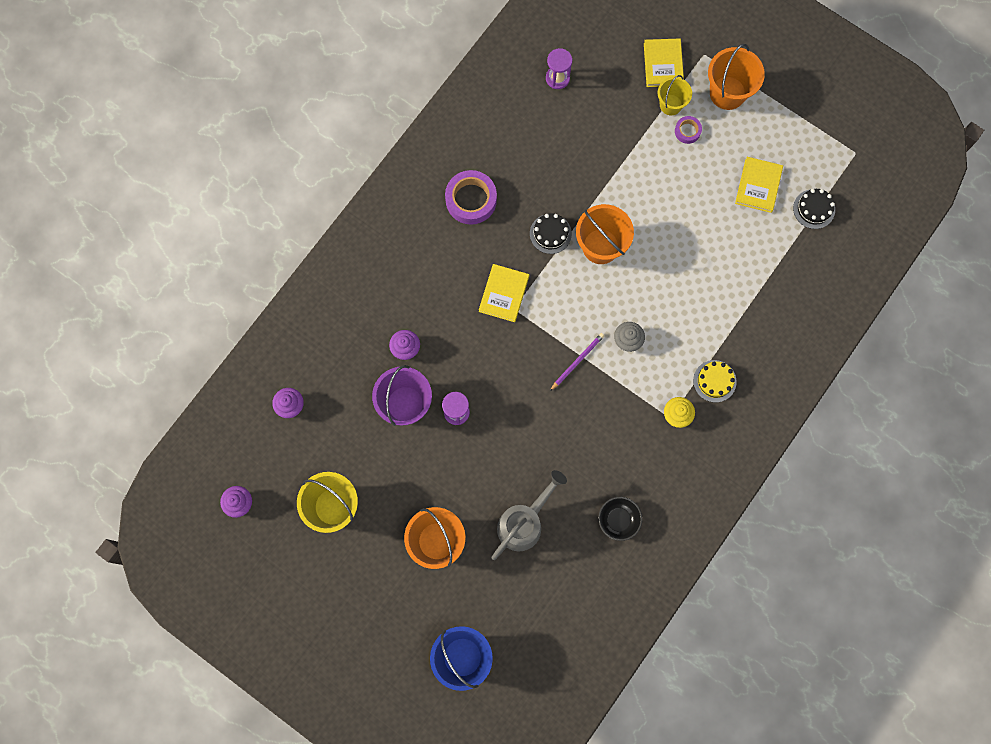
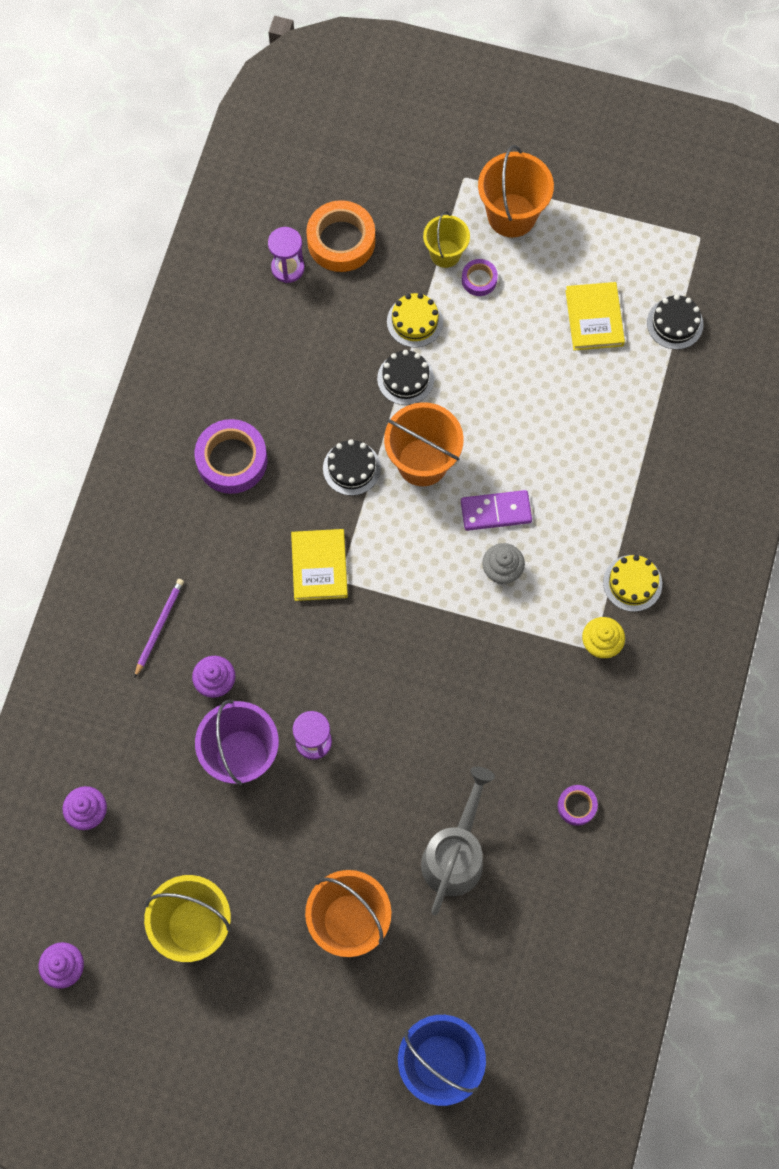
camera: 20 degrees left, 5 degrees down
(577, 361) = (447, 620): purple pencil -> purple pencil (159, 627)
(601, 71) = (341, 241): none -> orange tape
(610, 184) = (405, 378): none -> black cake
(618, 520) = (576, 806): black bowl -> purple tape
(631, 145) = (415, 321): none -> yellow cake
(638, 298) = (496, 511): none -> purple domino
(663, 64) = (416, 206): yellow book -> none

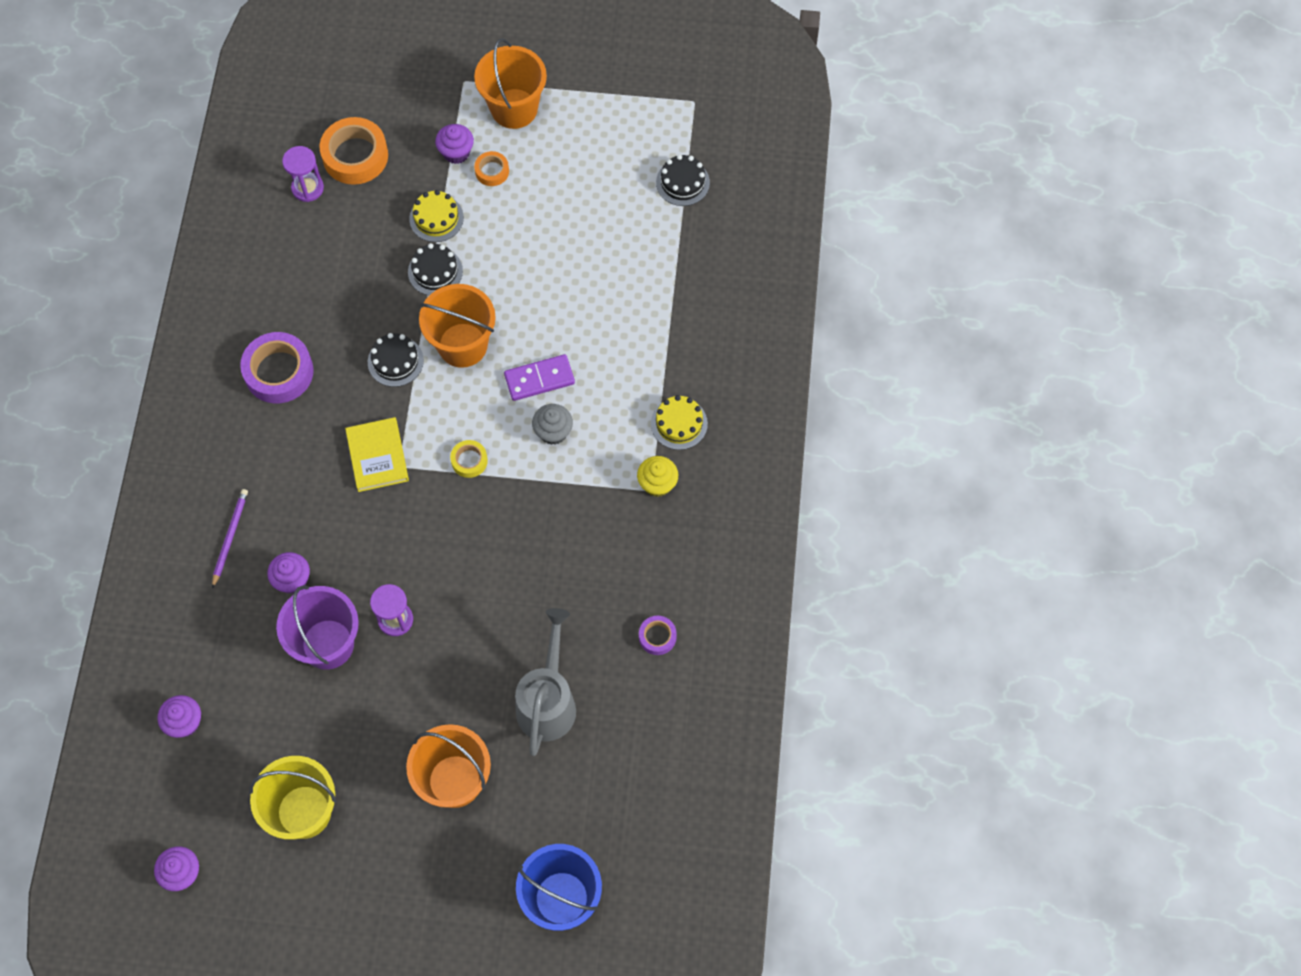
camera: 10 degrees left, 5 degrees down
(412, 587) = (469, 461): none -> yellow tape
(445, 253) = (456, 152): yellow bucket -> purple cupcake
(479, 280) = (492, 171): purple tape -> orange tape
(594, 318) = (606, 189): yellow book -> none

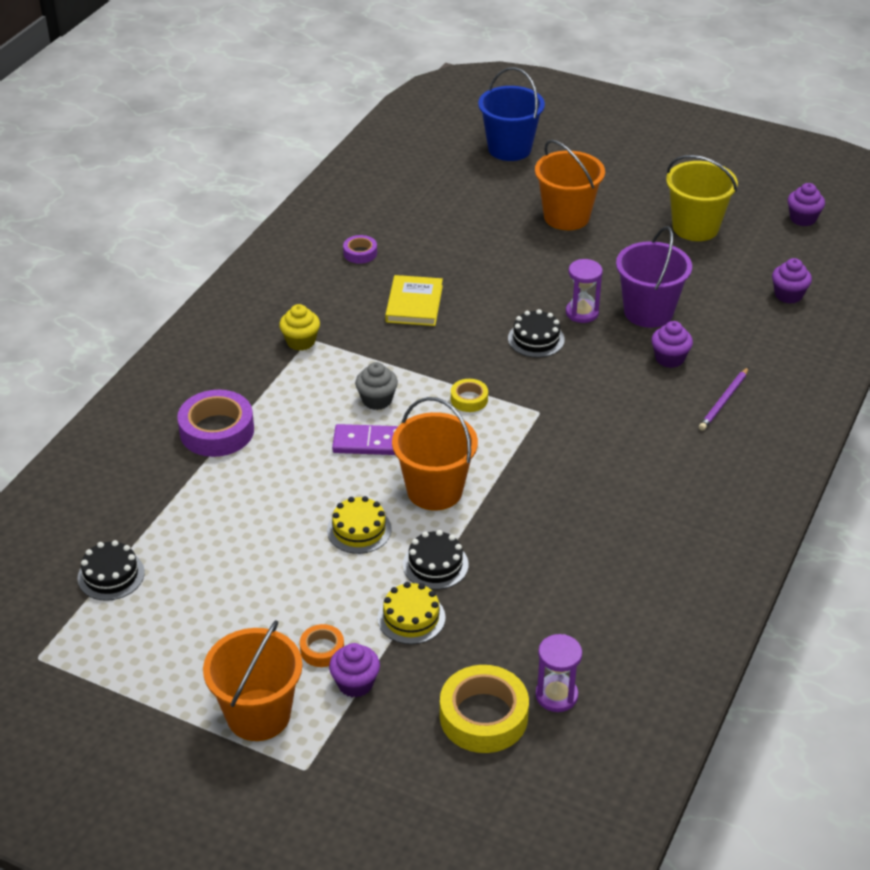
camera: 160 degrees left, 25 degrees down
(279, 372) = (642, 518): purple tape -> purple tape (217, 431)
(355, 156) = (483, 716): orange tape -> yellow tape
(377, 456) = (558, 424): yellow book -> yellow book (414, 304)
(395, 361) = (512, 495): black cake -> black cake (536, 339)
(548, 701) = (471, 240): grey watering can -> none
(679, 423) = (253, 377): yellow cake -> yellow cake (359, 530)

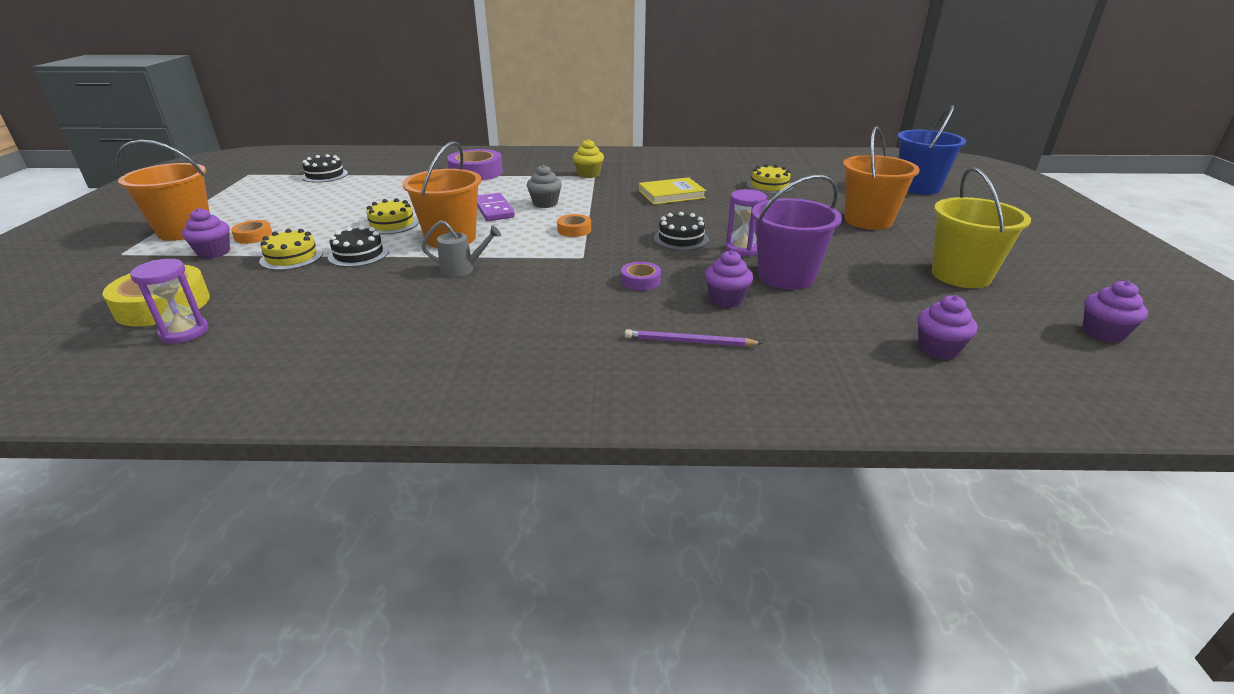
camera: 65 degrees right, 10 degrees down
(360, 253) = (707, 171): purple tape -> purple tape (640, 281)
(439, 232) = (769, 186): none -> yellow cake
(469, 399) = (574, 230): yellow tape -> orange tape
(521, 495) = (462, 269): none -> grey watering can

